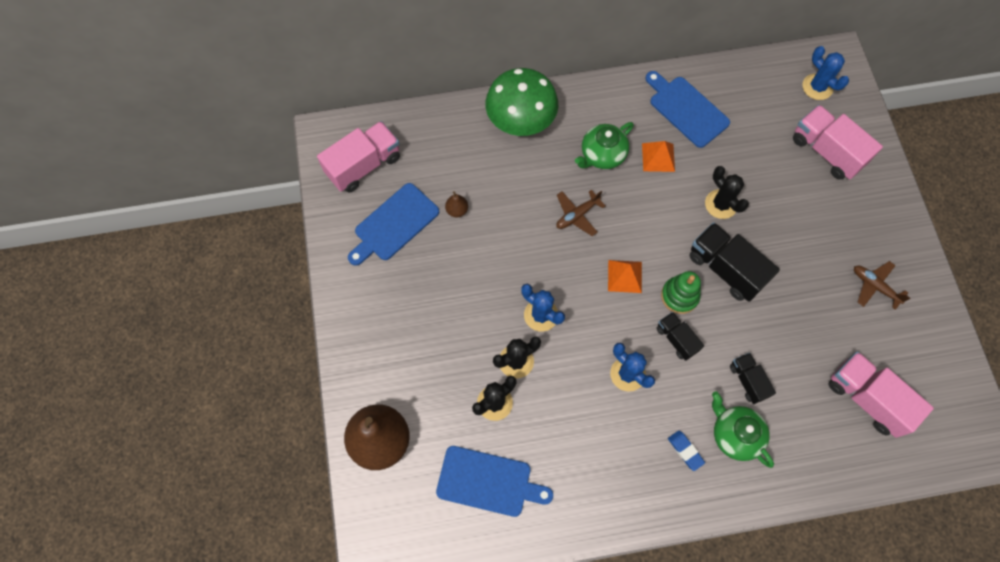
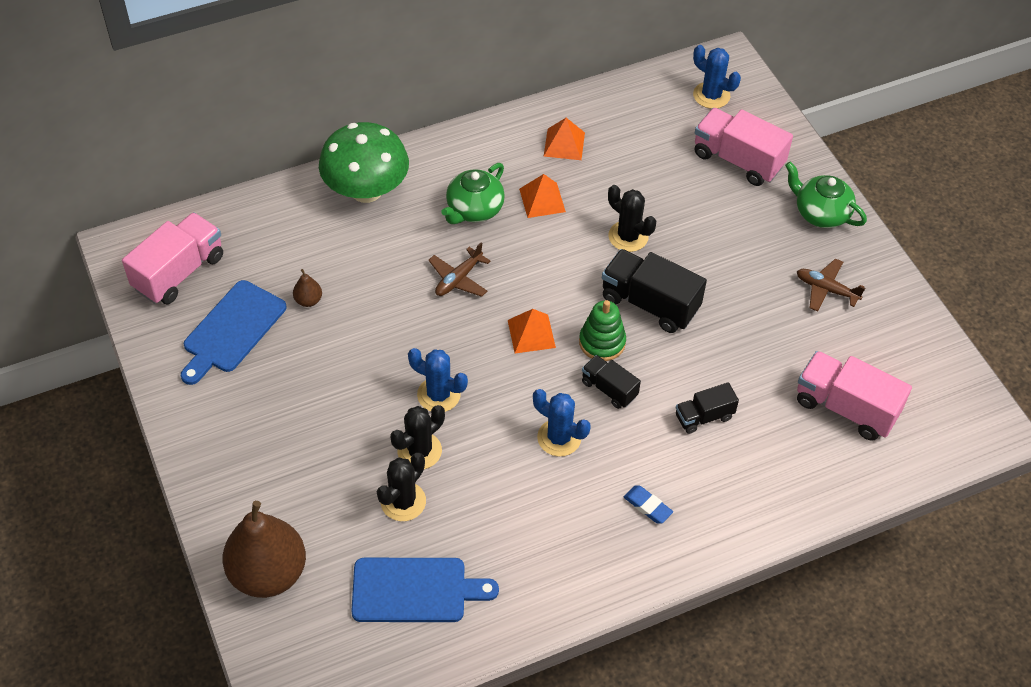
camera: 15 degrees left, 15 degrees down
(686, 109) = (564, 144): blue cutting board -> orange pyramid
(735, 434) = (702, 477): green teapot -> green teapot (820, 213)
(748, 381) = (704, 417): black truck -> black truck turned 75 degrees counterclockwise

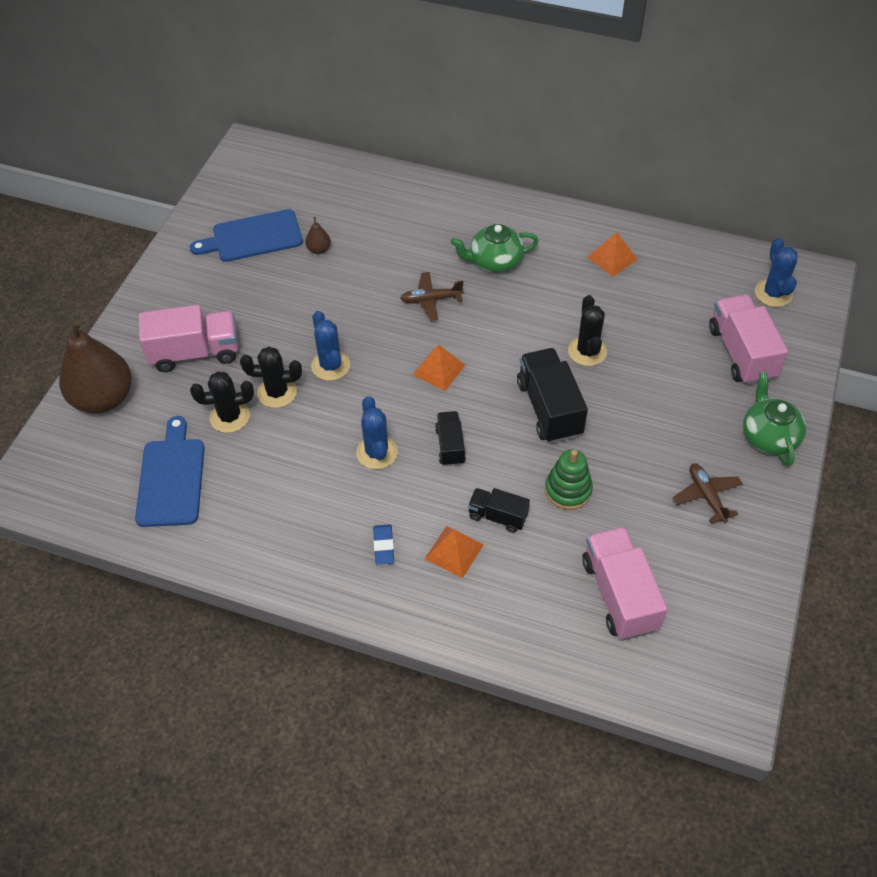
camera: 45 degrees right, 0 degrees up
(179, 272) = (263, 182): pink truck -> pink truck (195, 353)
(366, 190) = (435, 204): green mushroom -> none
(415, 590) = (171, 478): blue cutting board -> blue cutting board turned 135 degrees counterclockwise
(542, 200) = (551, 286): orange pyramid -> orange pyramid (454, 551)
(602, 342) = (482, 410): green stacking toy -> green stacking toy (568, 490)

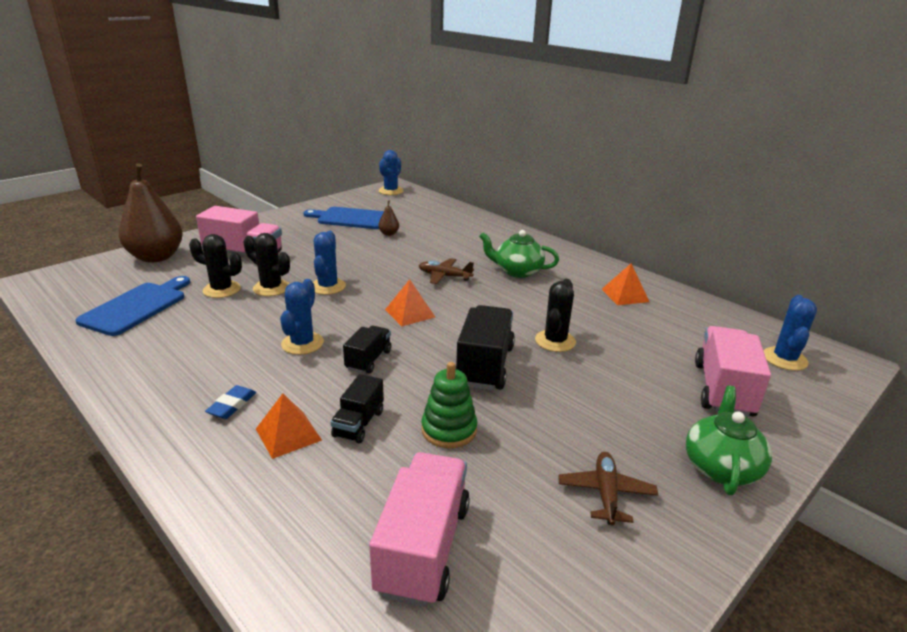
camera: 25 degrees right, 25 degrees down
(251, 159) = (391, 191): none -> blue cactus
(497, 516) = (358, 423): black truck -> black truck turned 120 degrees counterclockwise

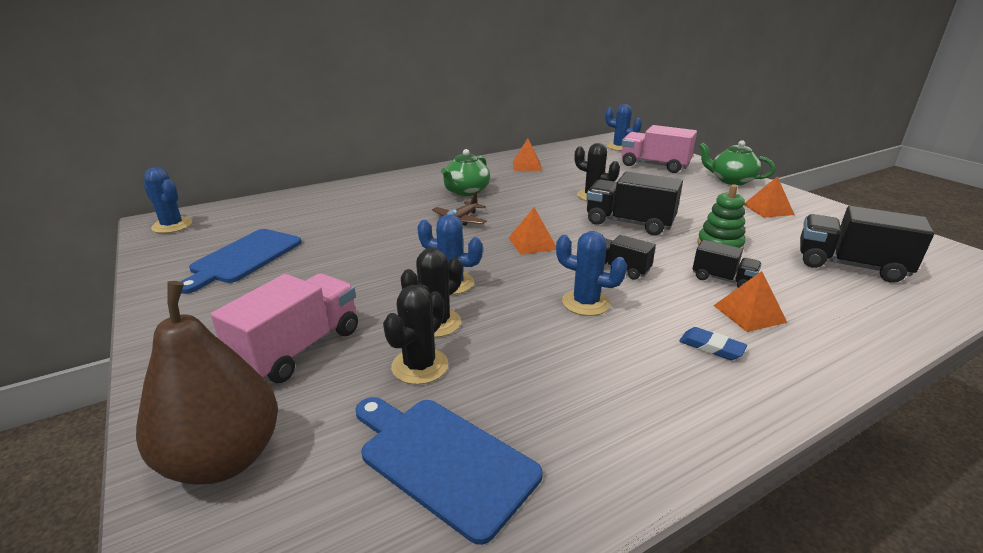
camera: 75 degrees left, 0 degrees up
(389, 234) = (323, 238): brown pear -> none
(423, 548) = (849, 265): pink truck -> black truck
(606, 493) = (768, 209): brown plane -> orange pyramid

